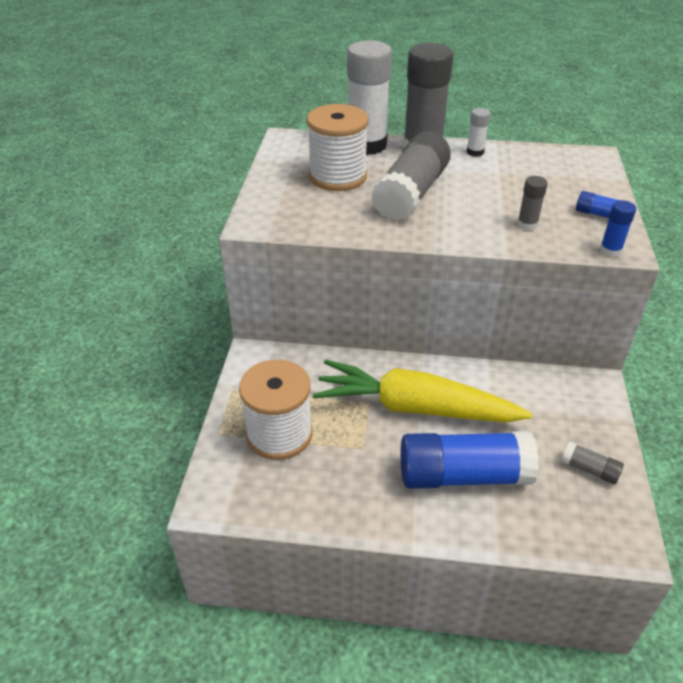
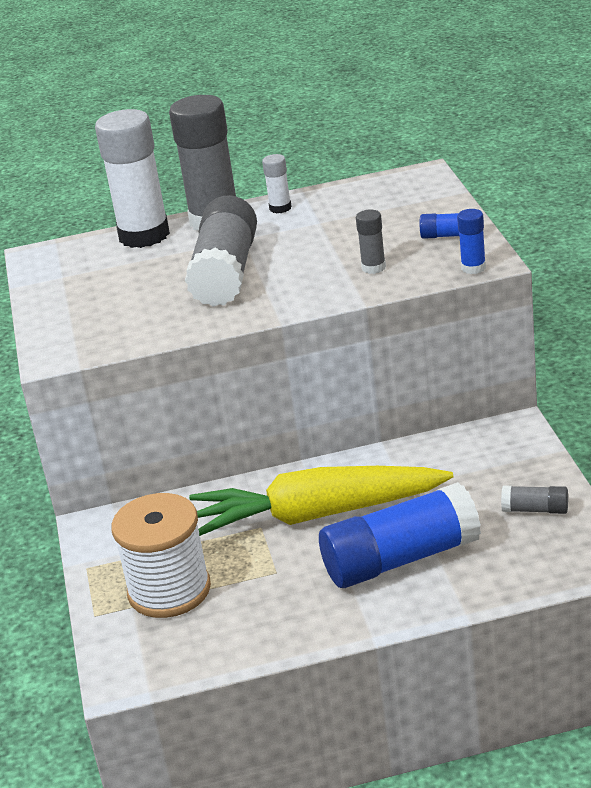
camera: 15 degrees left, 10 degrees down
(337, 176) = (127, 279): white spool -> none

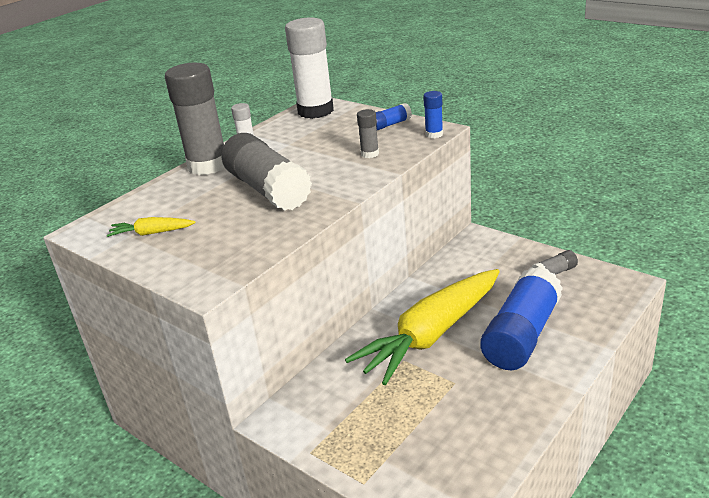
camera: 40 degrees left, 0 degrees up
(79, 282) = (151, 233): none -> yellow carrot
(144, 235) = (163, 190): white glue stick -> white glue stick (315, 111)
(169, 590) = (398, 434): white spool -> none

